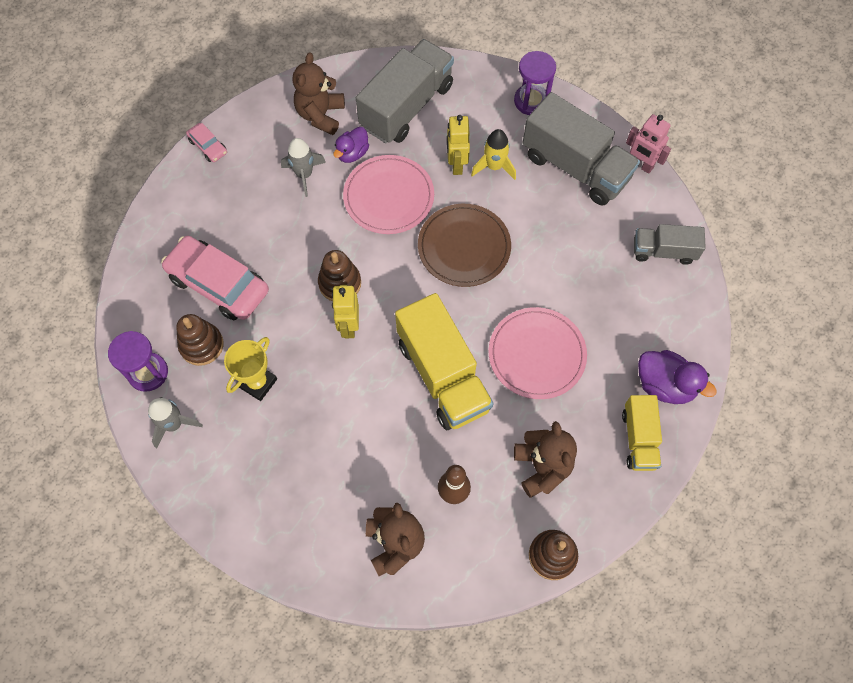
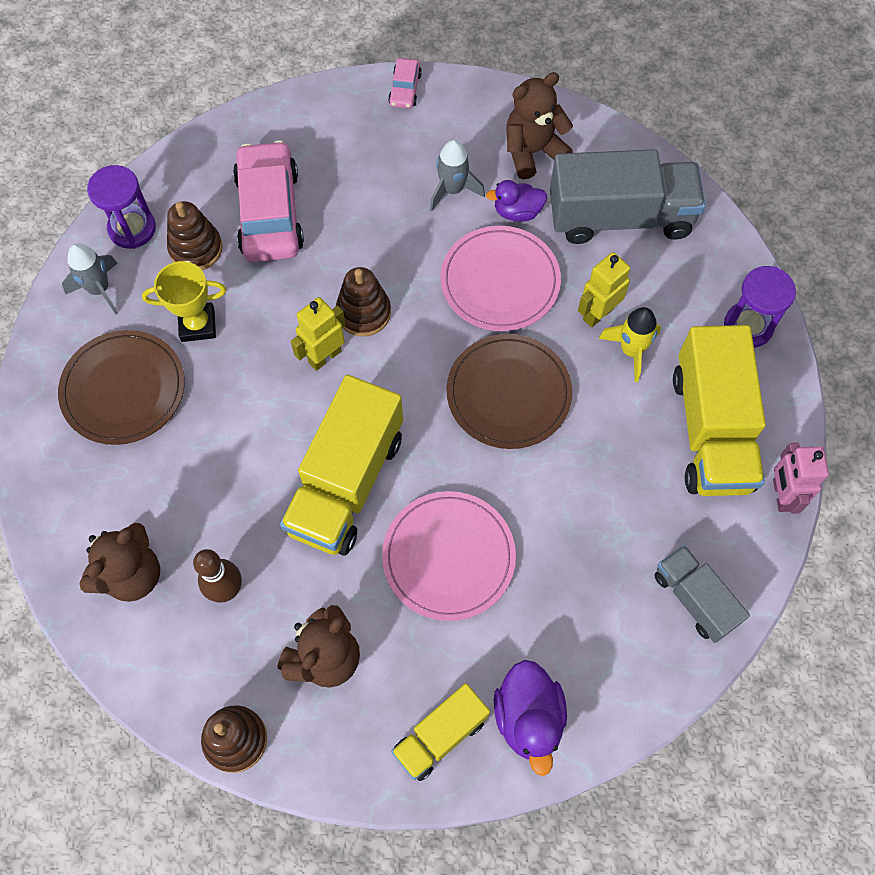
camera: 50 degrees right, 0 degrees up
(261, 460) = (123, 389): none -> brown plate
(575, 167) = (711, 430): grey truck -> yellow truck

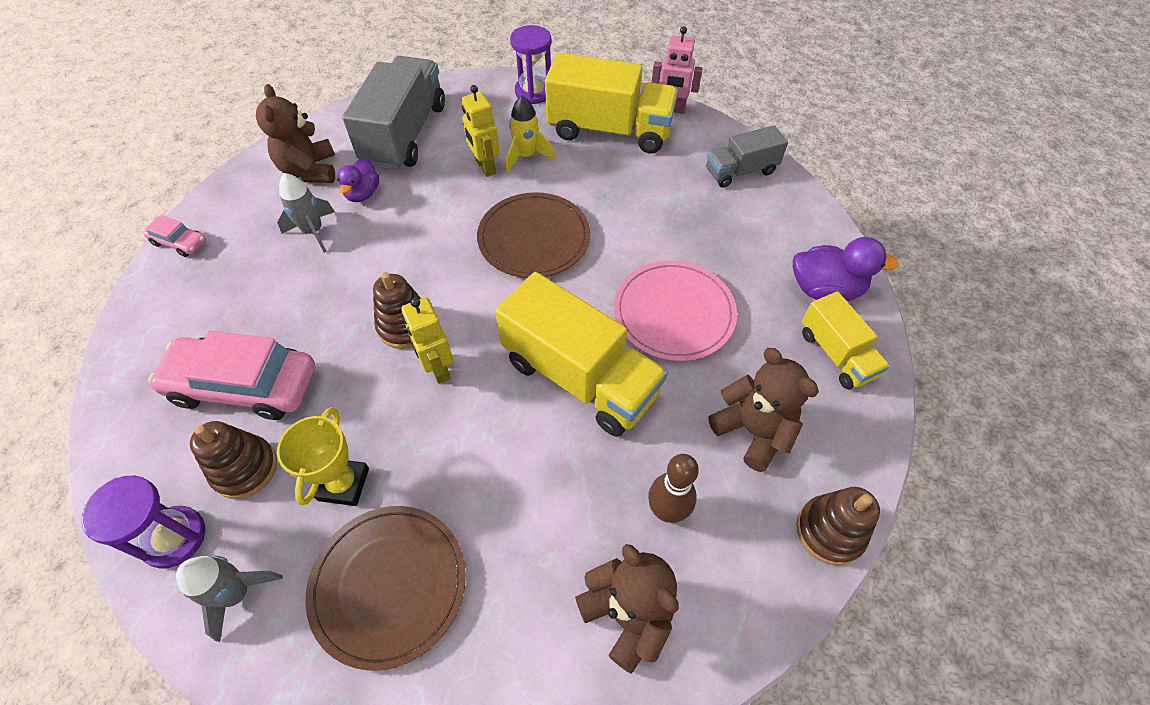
camera: 75 degrees left, 10 degrees down
(500, 281) = (424, 220): pink plate -> none

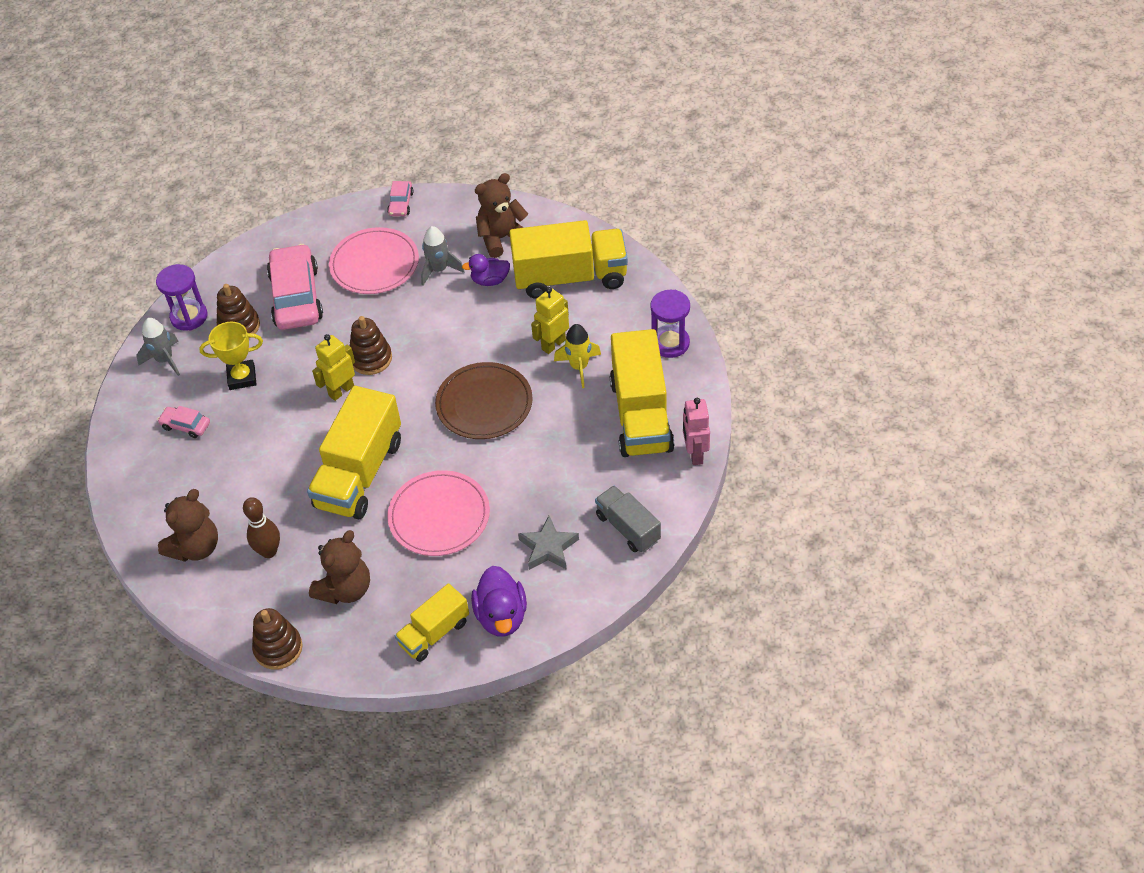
camera: 75 degrees right, 5 degrees down
(255, 289) = (374, 264): none -> pink plate
(389, 585) = (185, 425): brown plate -> pink car
(405, 134) = (570, 277): grey truck -> yellow truck
(747, 232) = (548, 548): none -> grey star

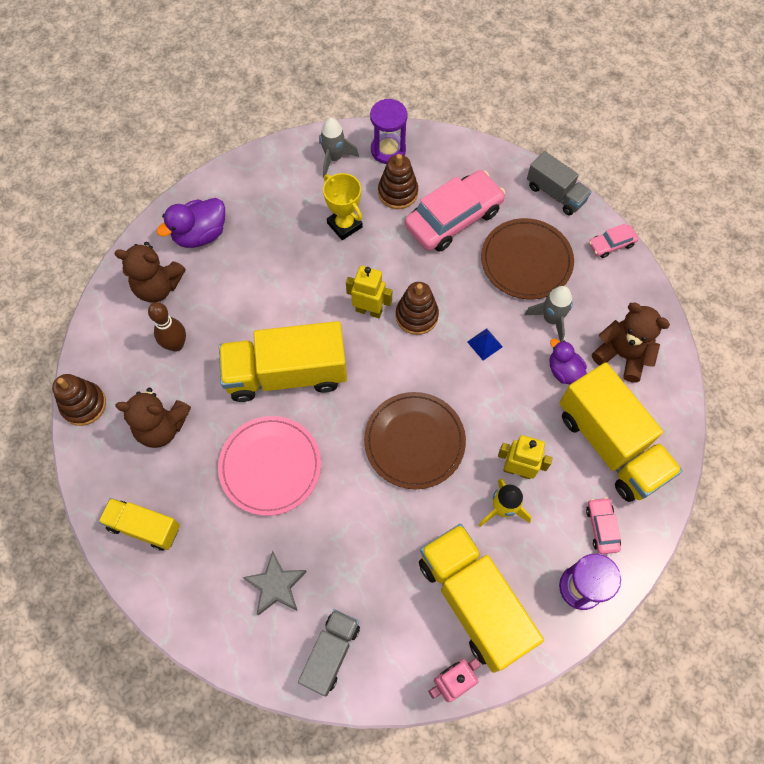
camera: 60 degrees right, 15 degrees up
(185, 425) = (275, 211): pink car -> pink car (601, 527)
(326, 219) = (555, 193): none -> grey truck
(374, 264) = (526, 261): pink plate -> brown plate
(430, 322) = (484, 344): none -> blue pyramid
(501, 616) = (184, 579): purple duck -> purple duck (200, 234)
(641, 415) = (473, 601): yellow truck -> yellow truck turned 90 degrees clockwise

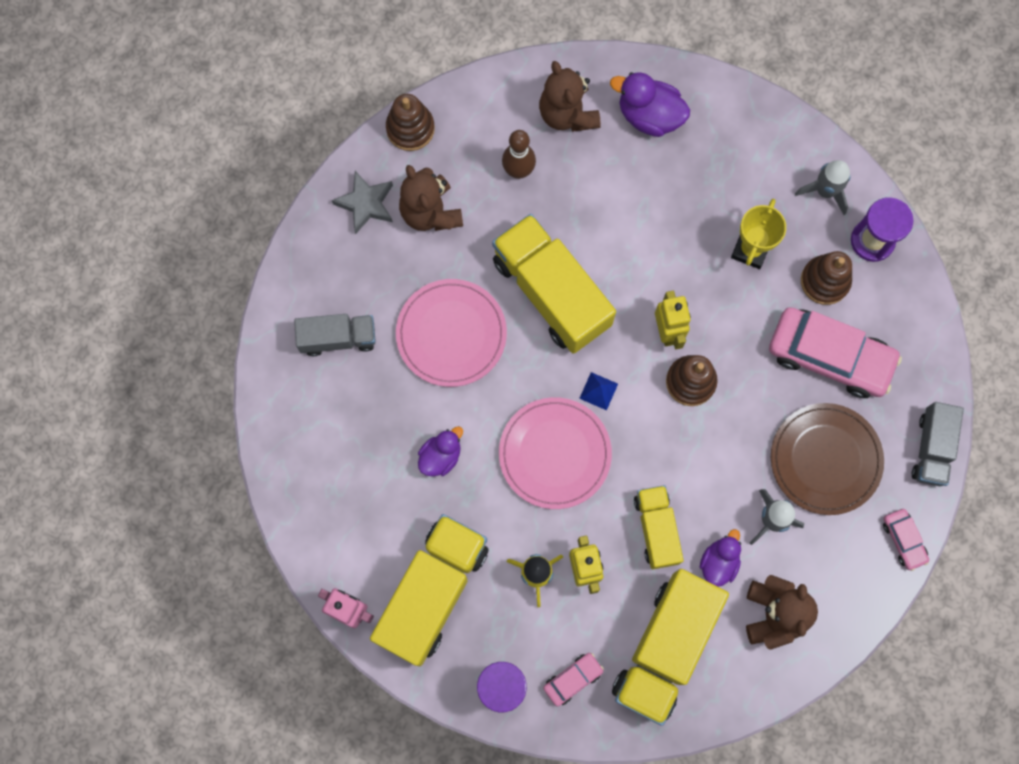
camera: 60 degrees right, 10 degrees up
(144, 527) = (331, 258): yellow truck -> yellow truck (656, 529)
(276, 585) = (346, 406): grey star -> grey star (366, 204)
(331, 653) = (315, 490): grey truck -> grey truck (338, 338)
(364, 531) = (440, 456): none -> purple duck
(414, 441) = (555, 454): brown plate -> pink plate
(484, 344) = (700, 467): blue pyramid -> blue pyramid (598, 391)
(611, 244) = (903, 540): pink car -> pink car turned 150 degrees counterclockwise

